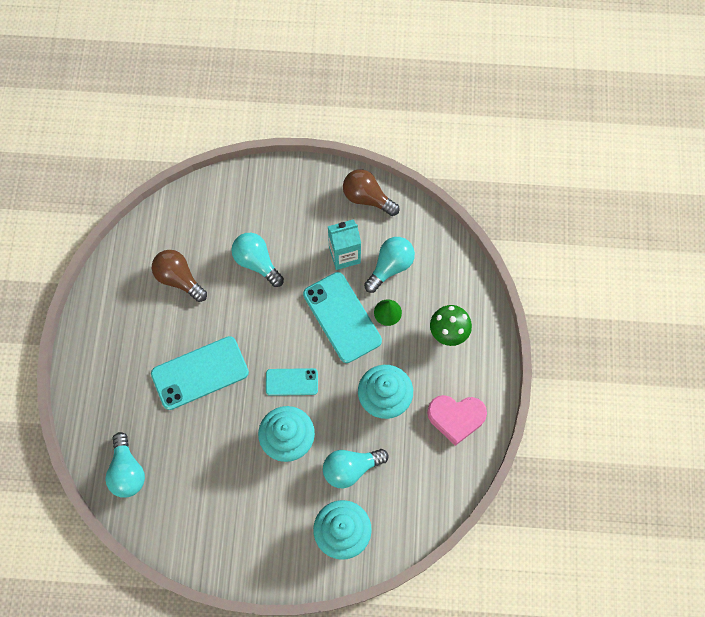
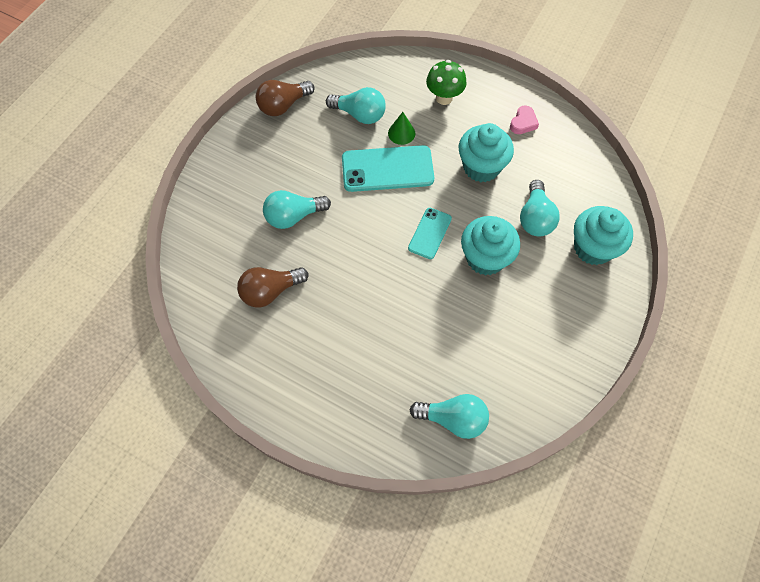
camera: 65 degrees left, 5 degrees down
(200, 373) = (381, 309): turquoise phone -> none
(344, 255) = (328, 144): turquoise carton -> none
(390, 267) = (360, 114): turquoise light bulb -> turquoise light bulb turned 135 degrees clockwise
(456, 418) = (523, 123): pink heart -> pink heart, size x0.58

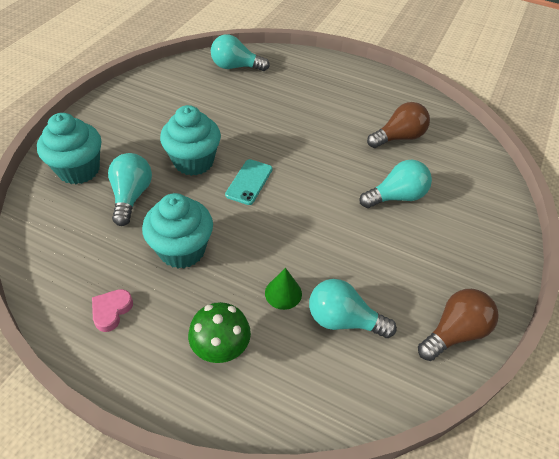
camera: 175 degrees right, 15 degrees down
(387, 169) = (298, 246): turquoise phone -> none

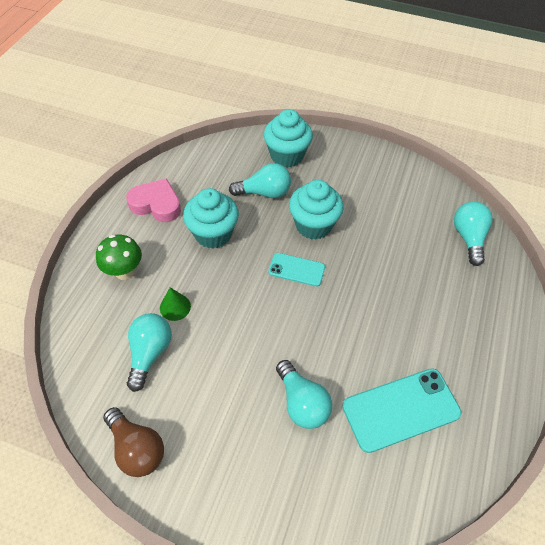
camera: 85 degrees right, 5 degrees up
(111, 311) = (156, 204): pink heart -> pink heart, size x1.72
(398, 137) = (401, 409): brown light bulb -> turquoise phone

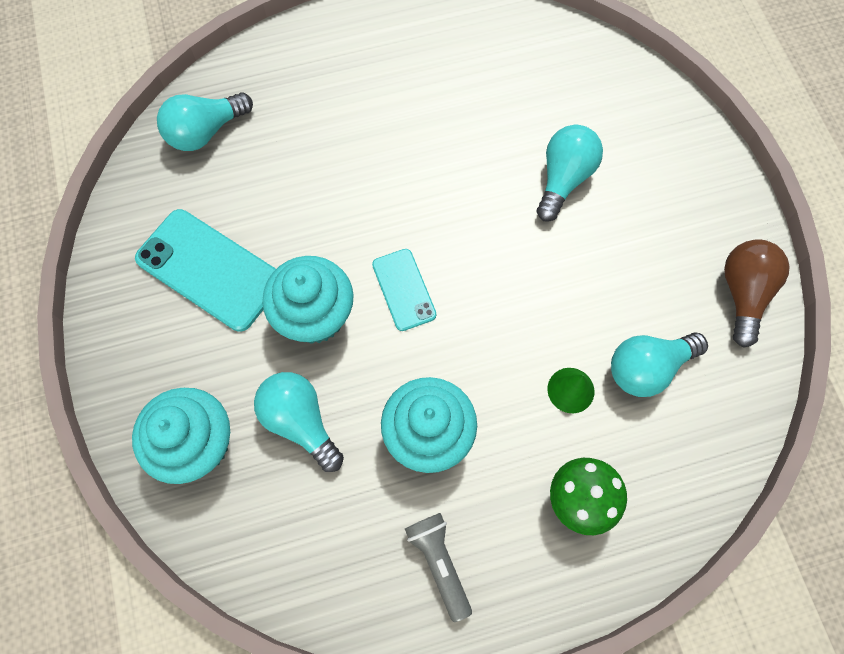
camera: 125 degrees left, 15 degrees up
(156, 204) = (439, 562): pink heart -> grey flashlight
(401, 409) = (494, 93): turquoise phone -> turquoise phone (209, 270)

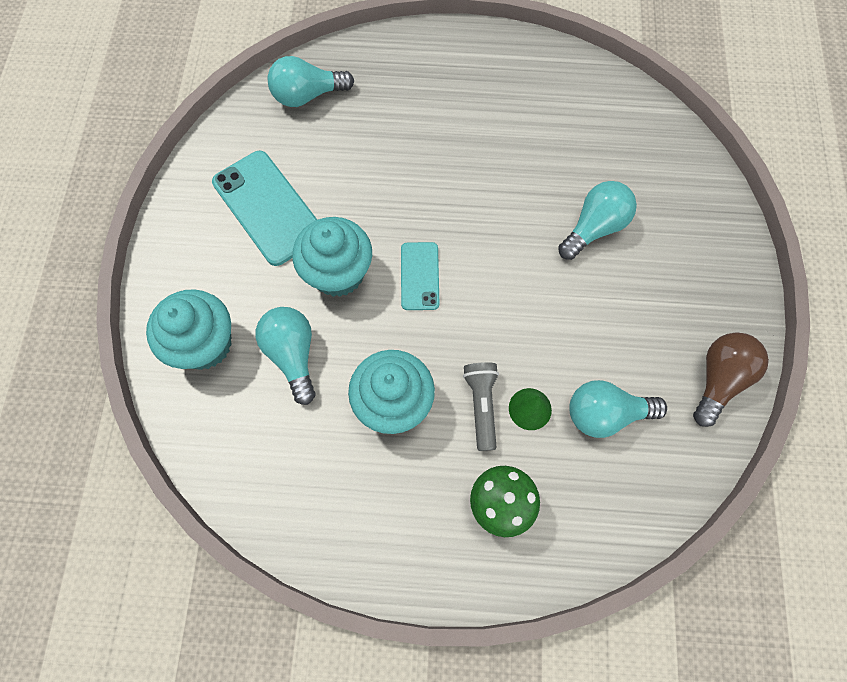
camera: 20 degrees right, 0 degrees up
(439, 562) = (361, 511): grey flashlight -> grey flashlight (481, 405)

